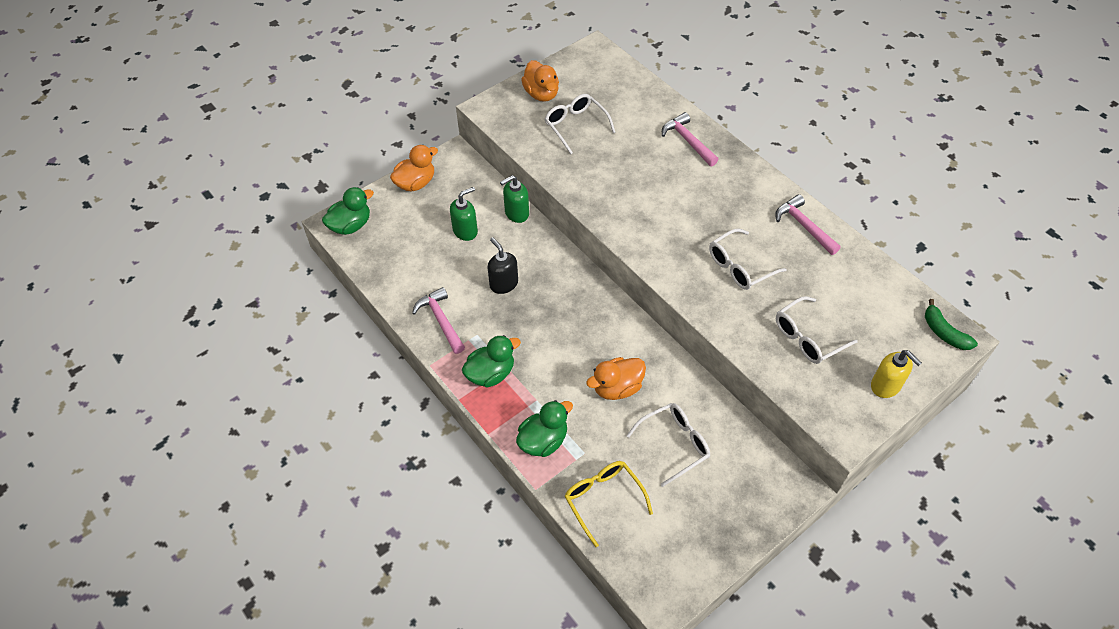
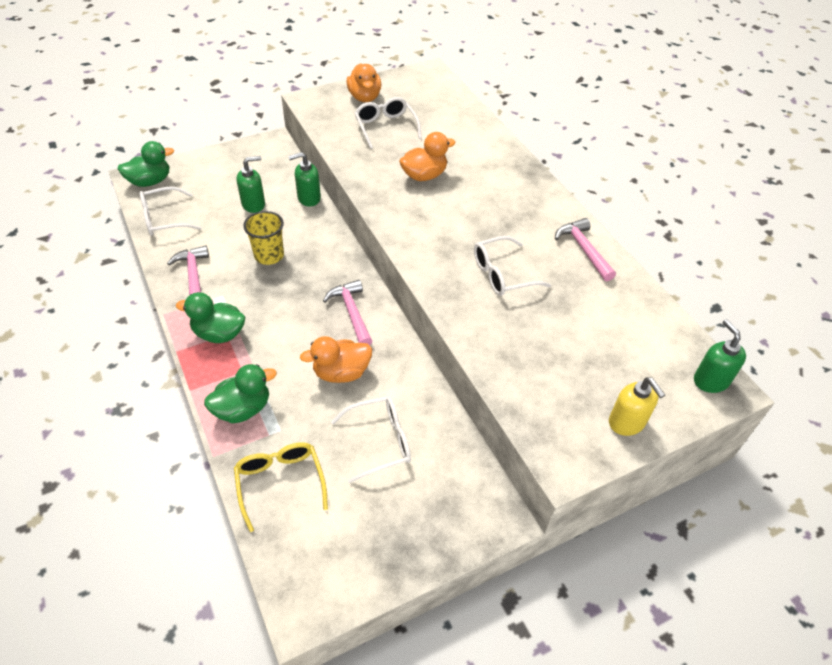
camera: 10 degrees right, 5 degrees down
(415, 183) = (226, 158): orange duck -> orange duck (424, 175)
(491, 374) = (219, 334): green duck -> green duck turned 150 degrees counterclockwise
(503, 284) = (269, 255): black soap dispenser -> yellow cup
(688, 141) = (490, 157): pink hammer -> pink hammer (352, 312)
(808, 337) = (553, 355): white glasses -> white glasses (164, 219)
(944, 333) = (710, 380): green banana -> green soap dispenser

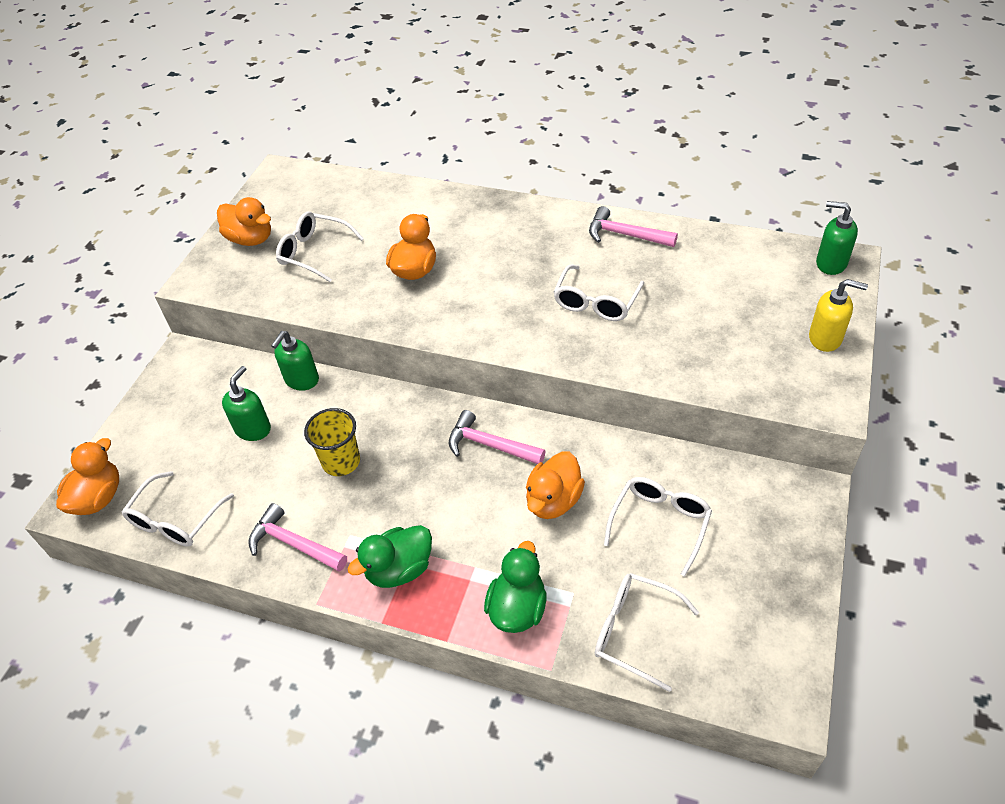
camera: 40 degrees left, 0 degrees up
(150, 181) = (98, 498): green duck -> orange duck
(280, 483) = (635, 632): yellow glasses -> white glasses

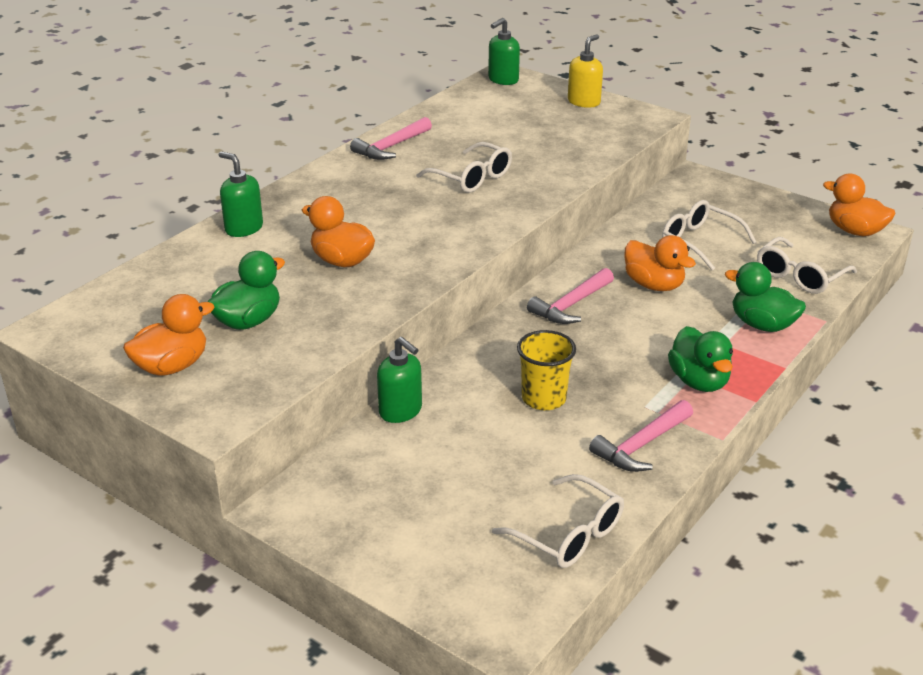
camera: 75 degrees left, 15 degrees down
(98, 498) = (499, 606): orange duck -> orange duck (855, 231)
(253, 429) = (457, 457): green soap dispenser -> green soap dispenser (243, 228)
(314, 252) = (248, 321): white glasses -> green duck

